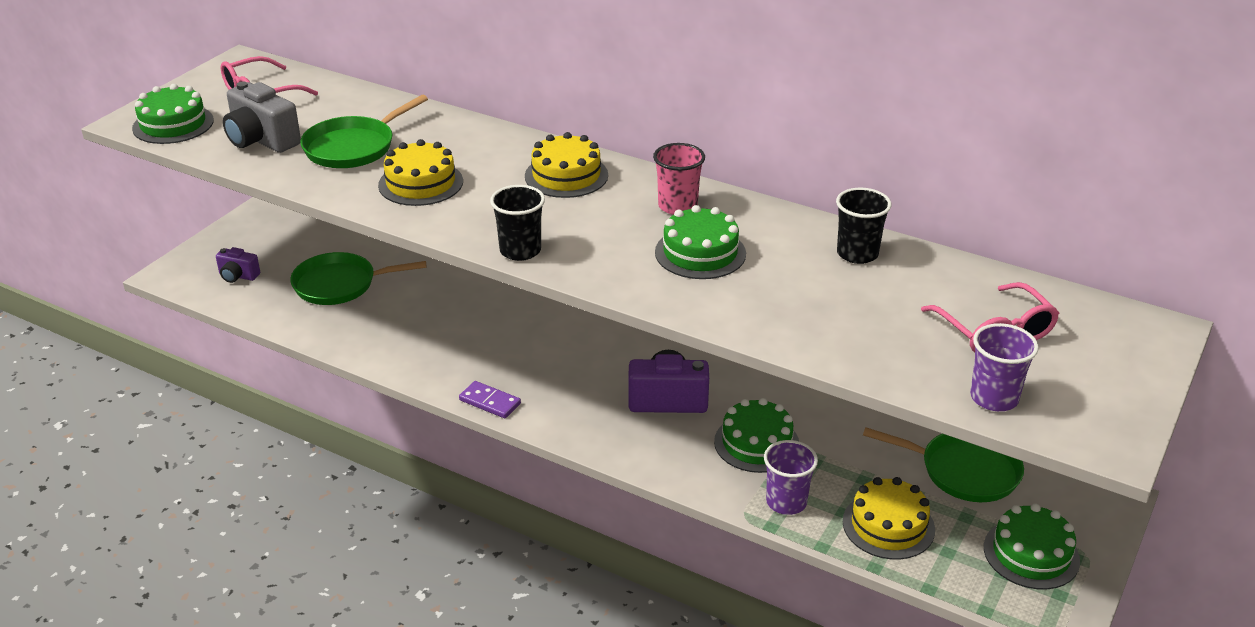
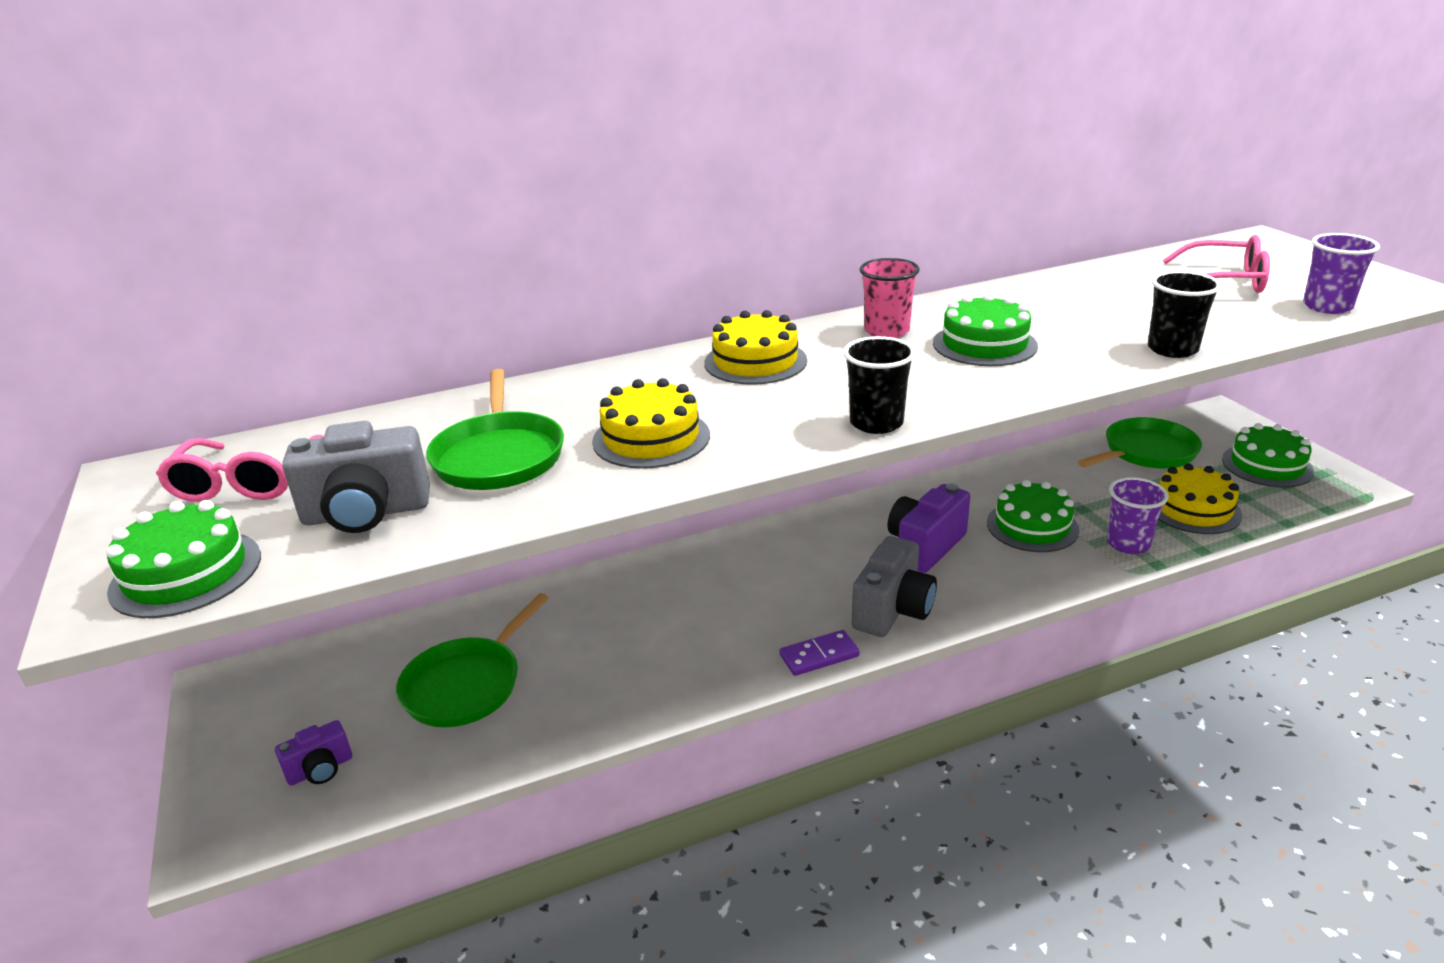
camera: 50 degrees left, 5 degrees down
(571, 414) = (892, 610): none -> grey camera
(857, 254) = (1056, 291): black cup -> black cup (1172, 349)

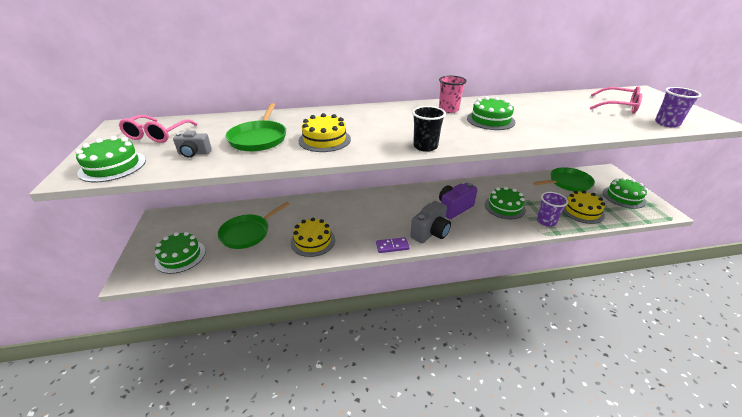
camera: 10 degrees right, 5 degrees up
(320, 769) = (180, 256): purple camera -> green cake
(366, 513) = (194, 153): grey camera -> grey camera, size x0.58
(755, 361) = (385, 115): yellow cake -> yellow cake (313, 241)
(1172, 349) = (580, 133): black cup -> none

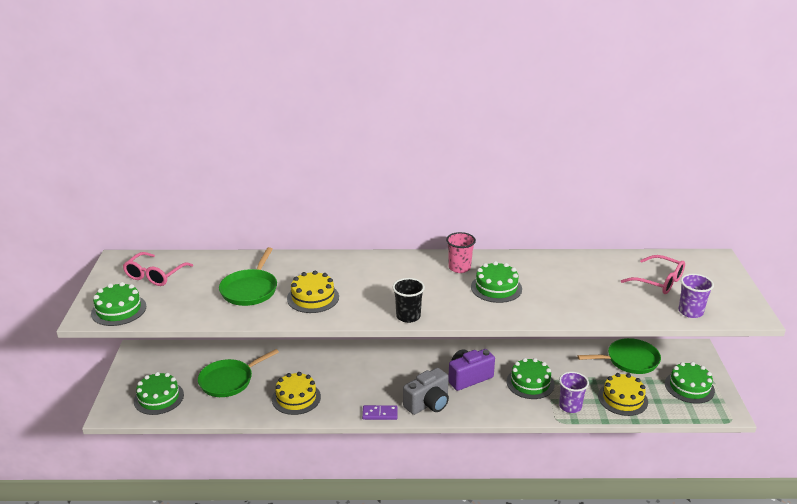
camera: 10 degrees right, 5 degrees down
(194, 153) = (189, 302): grey camera -> none

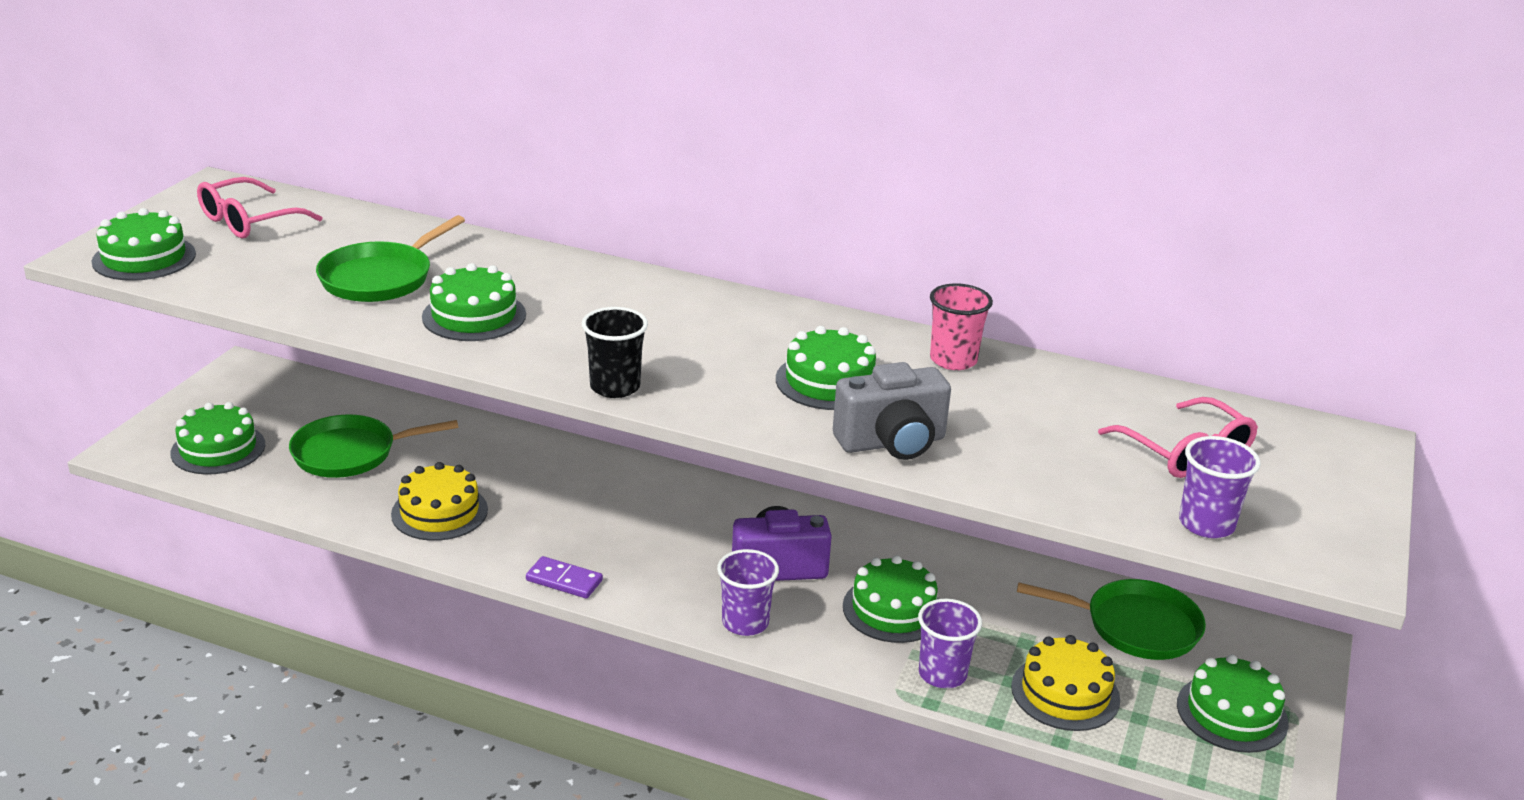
camera: 20 degrees right, 0 degrees up
(313, 298) = (474, 316): yellow cake -> green cake
(428, 404) = (666, 589): grey camera -> grey camera (892, 443)
(459, 268) = (789, 331): pink cup -> pink cup (953, 360)
(473, 409) = (745, 623): none -> purple cup

